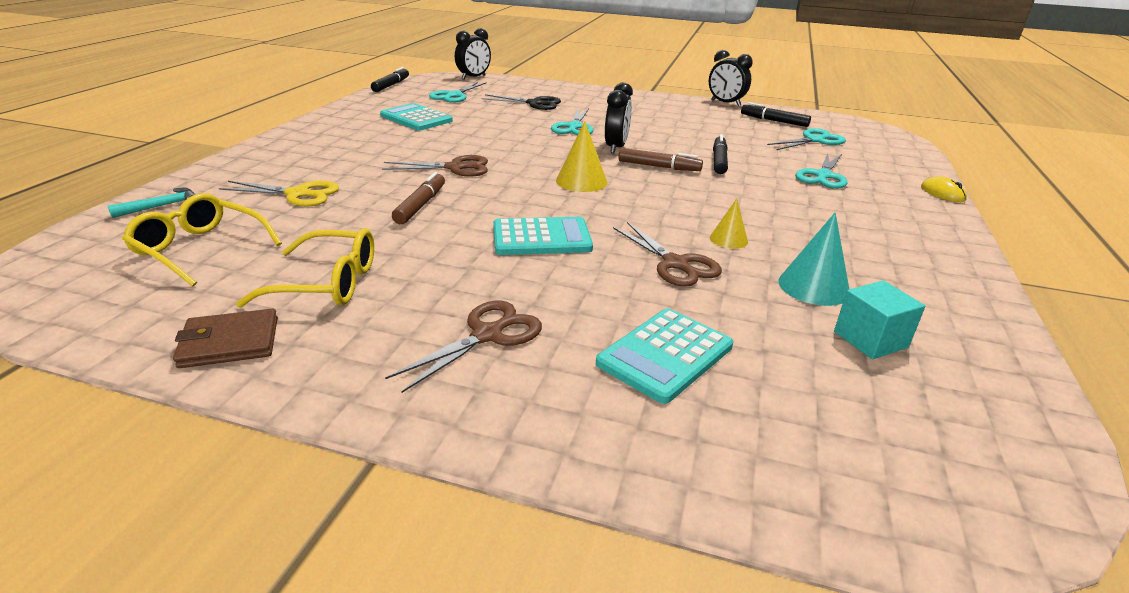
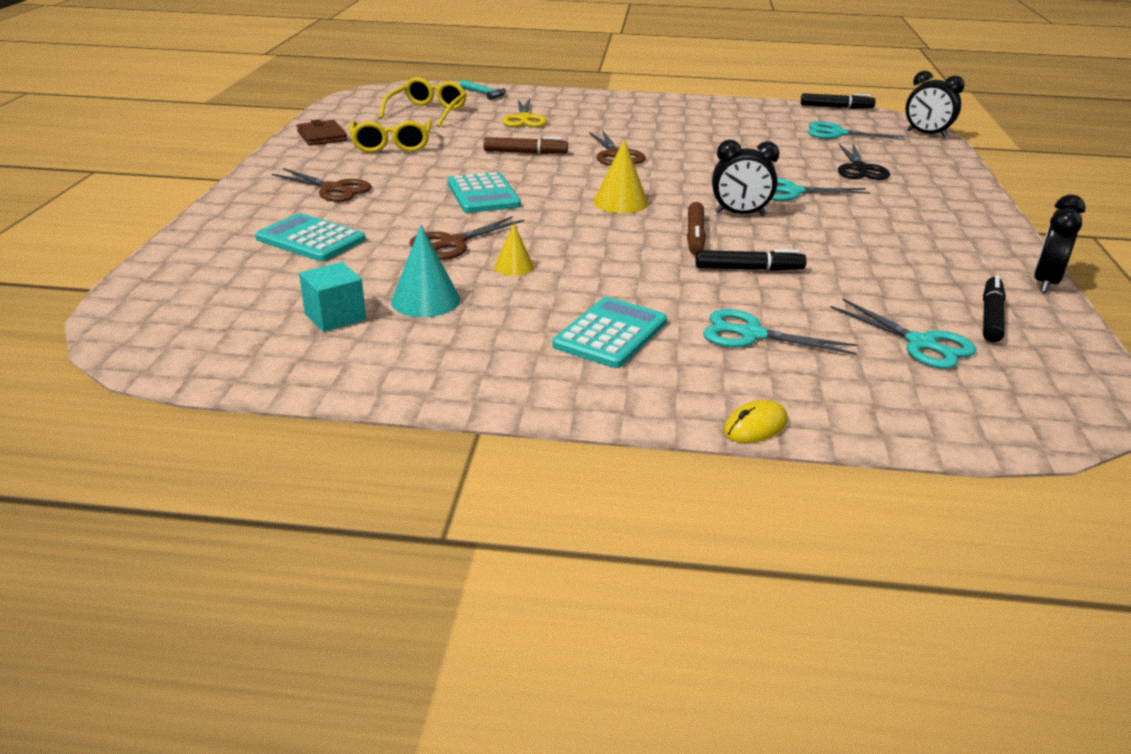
camera: 80 degrees right, 0 degrees up
(416, 118) = (737, 128): turquoise calculator -> turquoise calculator (610, 334)

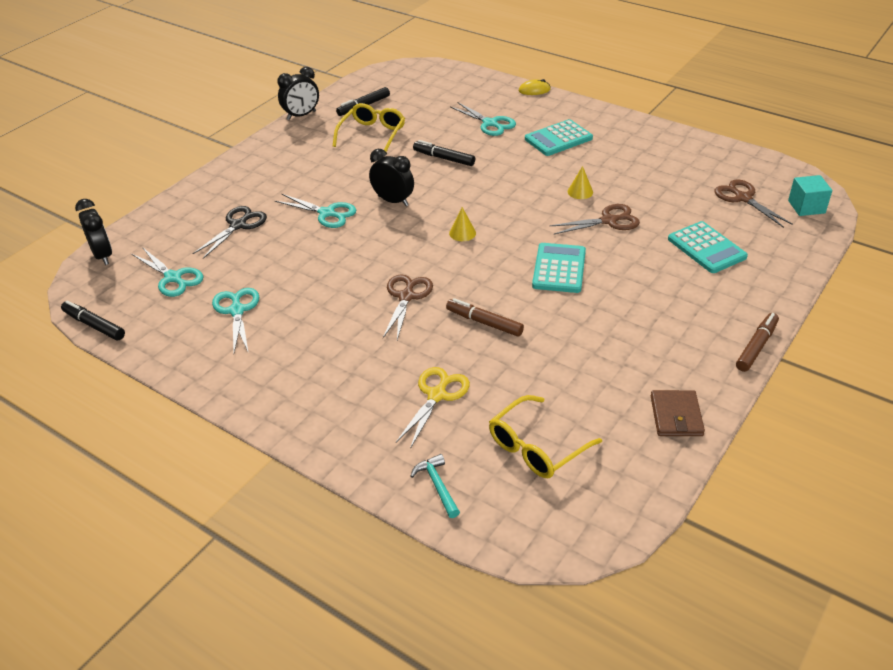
camera: 150 degrees left, 10 degrees up
(333, 189) = (680, 307): brown scissors -> brown scissors (743, 198)
(335, 316) = (699, 180): turquoise cube -> turquoise cube (806, 207)
(391, 145) = (606, 374): yellow glasses -> yellow glasses (372, 135)
(425, 300) = (645, 179): turquoise cone -> none
(620, 202) = (462, 233): yellow cone -> yellow cone, size x0.62
(695, 236) = (446, 189): brown marker -> brown marker (756, 347)
(921, 344) = (418, 103): turquoise scissors -> turquoise scissors (237, 310)

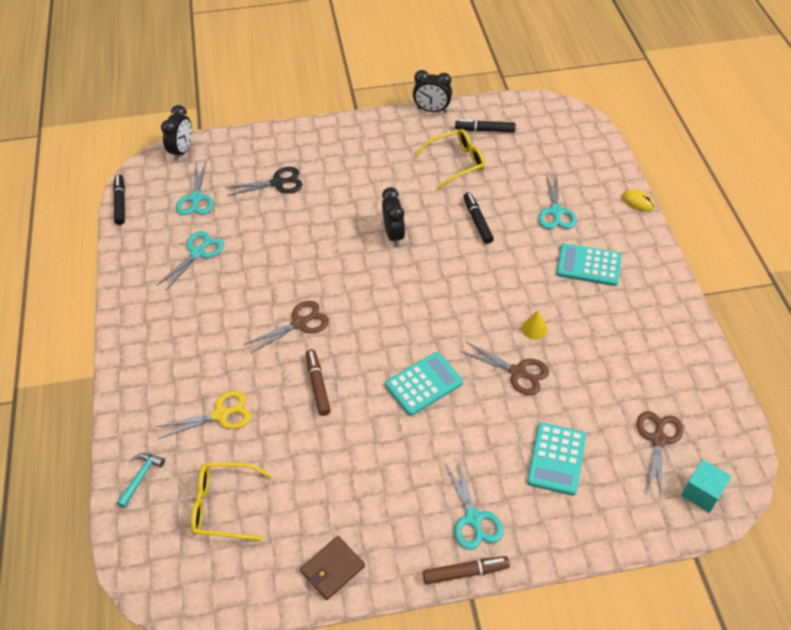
camera: 45 degrees right, 10 degrees up
(327, 213) = (340, 213): turquoise scissors -> turquoise scissors (473, 518)
(462, 233) = (402, 299): yellow cone -> none

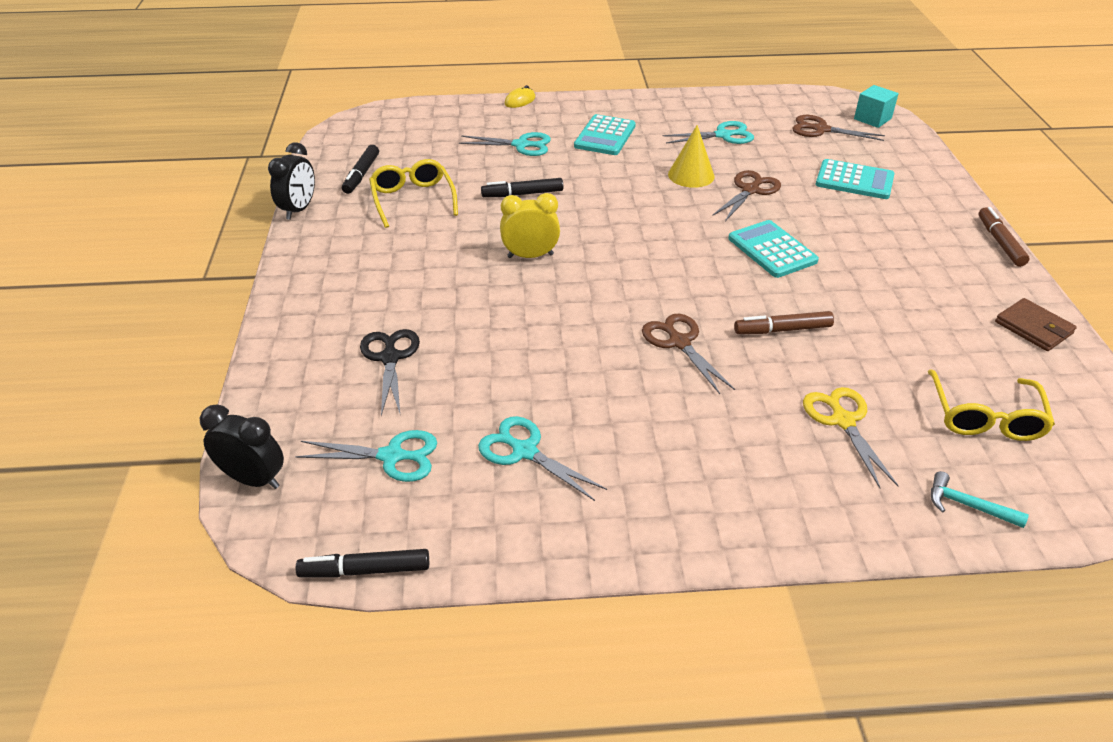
camera: 85 degrees left, 10 degrees down
(393, 235) = (530, 256): black clock -> yellow clock
(473, 518) = (937, 232): turquoise scissors -> turquoise scissors (723, 135)
(534, 329) = (691, 175): yellow cone -> yellow cone, size x1.61

